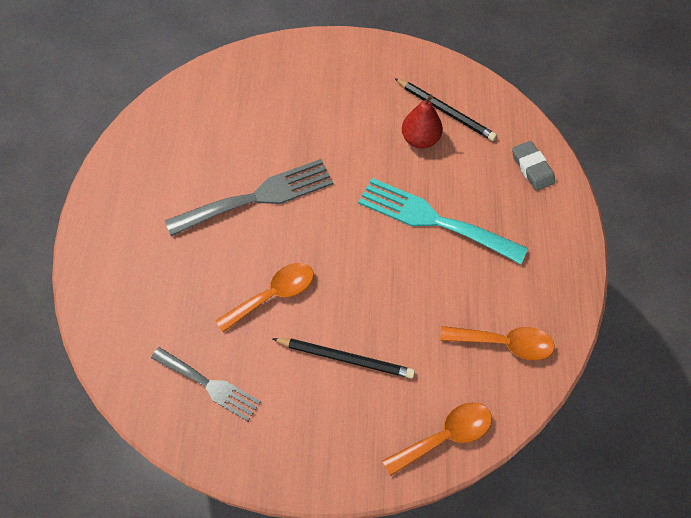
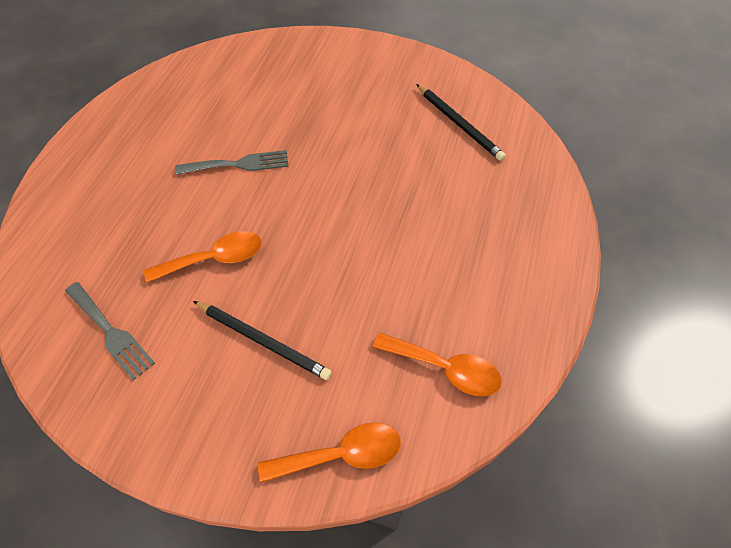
camera: 15 degrees right, 5 degrees down
(258, 197) = (238, 164): grey fork -> grey fork, size x0.63
(420, 139) = (423, 145): red pear -> none
(433, 220) = (410, 223): turquoise fork -> none
(532, 168) = (535, 195): grey eraser -> none

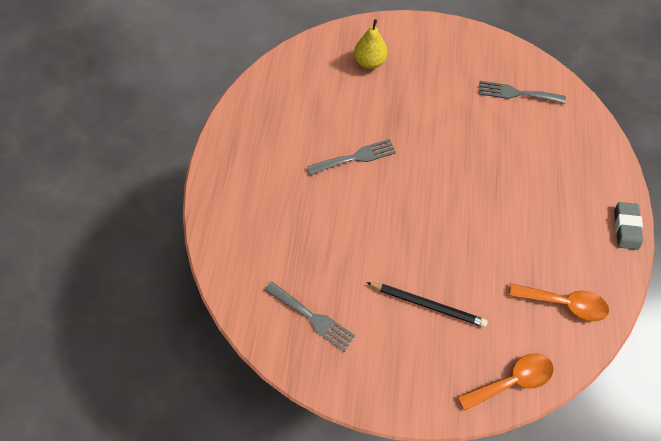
camera: 10 degrees left, 10 degrees up
(215, 259) = (367, 243): orange spoon -> none
(294, 71) = (369, 62): none -> yellow pear
(459, 124) = (516, 93): black pencil -> grey fork
(557, 290) = (625, 227): none -> grey eraser

